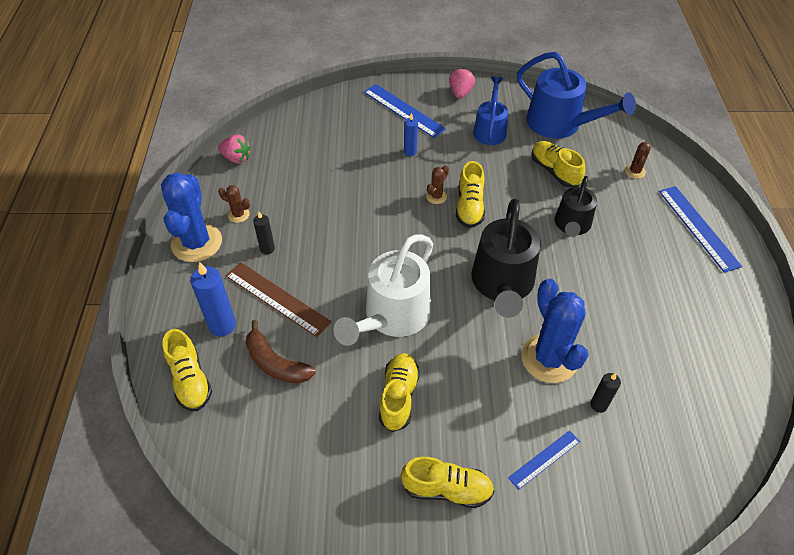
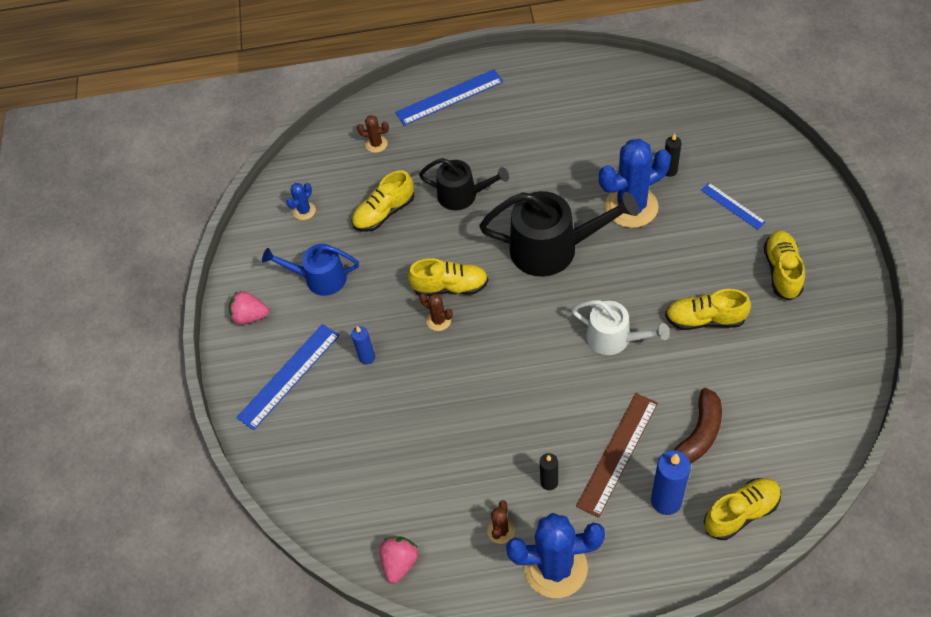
camera: 90 degrees left, 5 degrees up
(392, 316) = (614, 338): white watering can -> white watering can, size x0.62
(560, 124) = (304, 211): blue watering can -> blue cactus

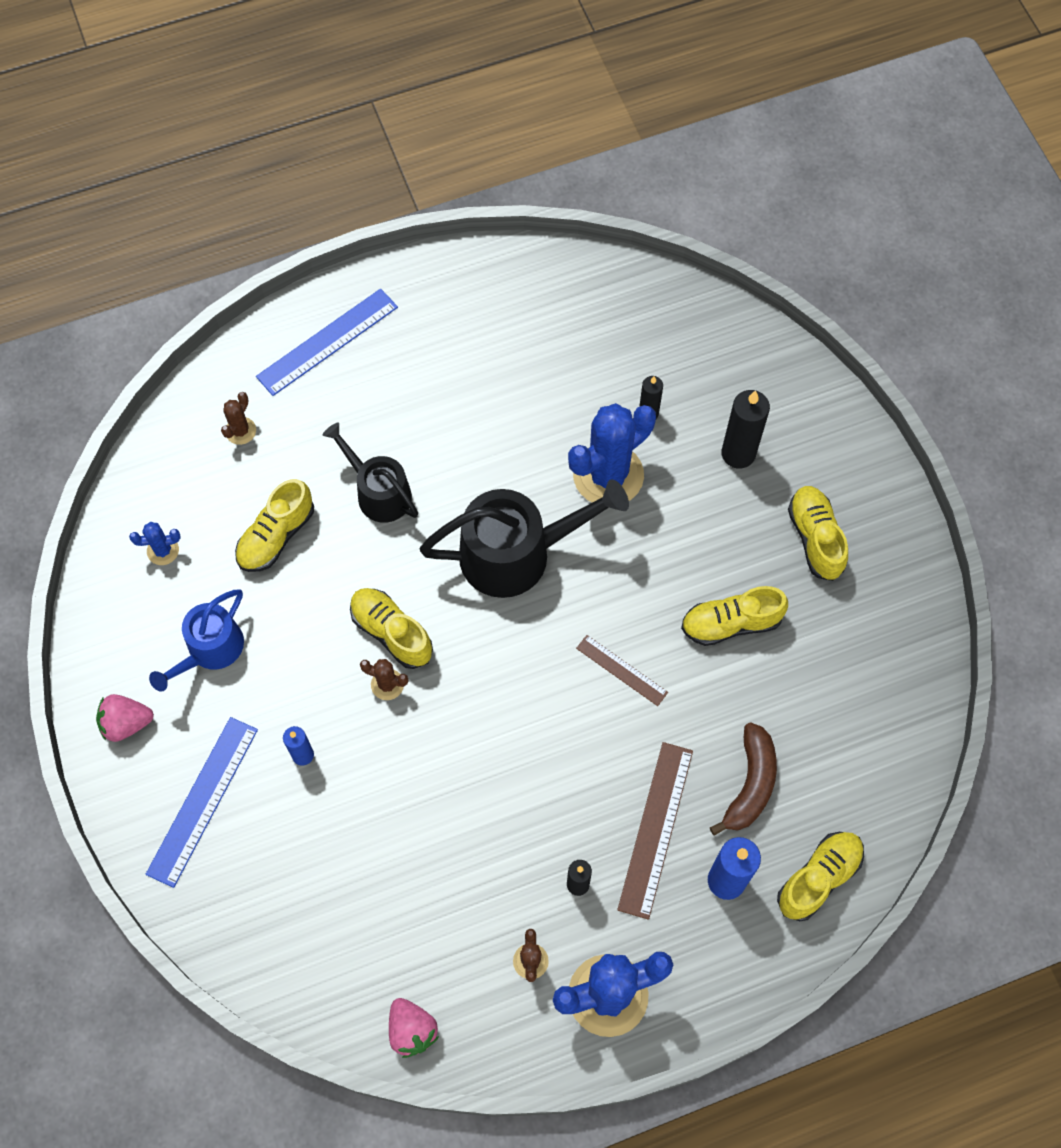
camera: 20 degrees left, 10 degrees up
(304, 211) = (163, 550): blue cactus -> blue cactus turned 60 degrees clockwise
(320, 278) = (210, 650): blue watering can -> blue watering can turned 45 degrees counterclockwise
(376, 144) = (240, 431): brown cactus -> brown cactus turned 60 degrees counterclockwise
(400, 562) = (412, 1030): pink strawberry -> pink strawberry turned 150 degrees clockwise
(450, 287) = (392, 632): yellow shoe -> yellow shoe turned 120 degrees counterclockwise
(462, 195) = (379, 492): black watering can -> black watering can turned 135 degrees counterclockwise
(614, 338) = (621, 670): white watering can -> brown ruler
(732, 206) = (738, 453): blue ruler -> black candle

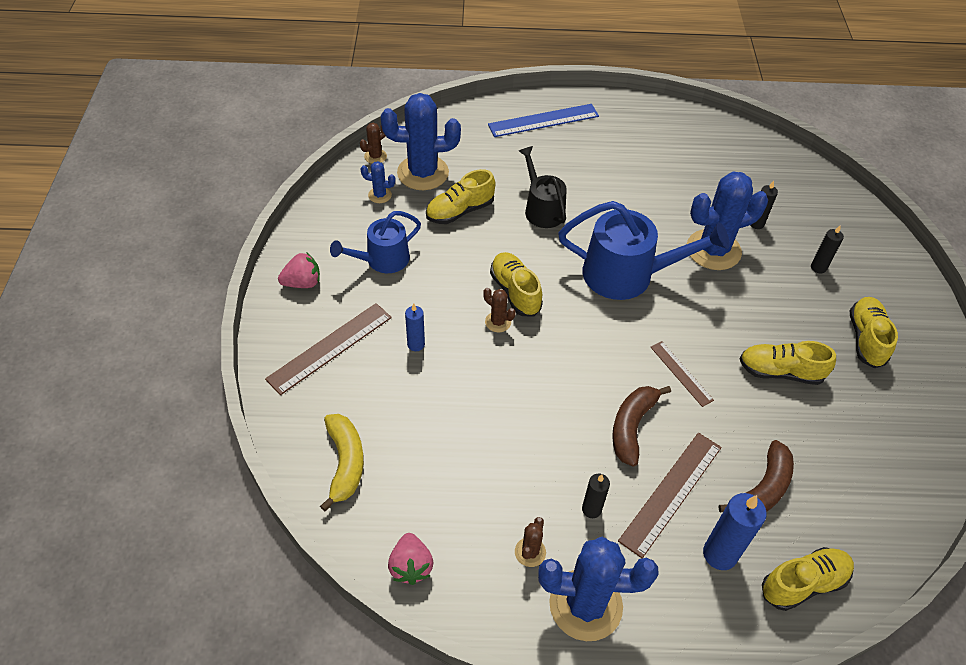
camera: 20 degrees right, 15 degrees down
(126, 723) = (302, 283): pink strawberry -> pink strawberry turned 150 degrees clockwise
(202, 800) = (330, 347): blue ruler -> brown ruler
(203, 492) = (423, 173): none -> blue cactus
(240, 431) = (464, 148): brown cactus -> brown cactus (375, 156)
(288, 941) = (345, 463): none -> yellow banana
(516, 553) = (627, 274): black watering can -> blue watering can
(588, 764) = (632, 427): none -> brown banana
(738, 453) = (818, 267): black candle -> black candle, size x0.59

